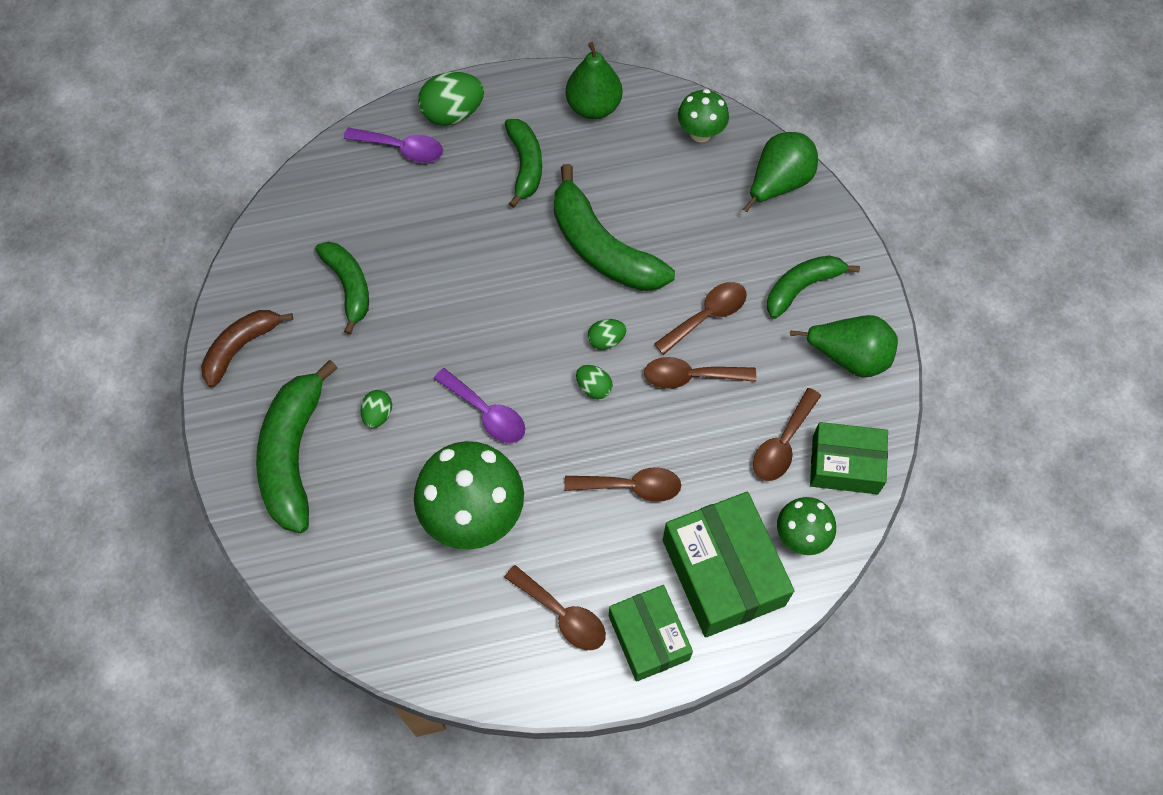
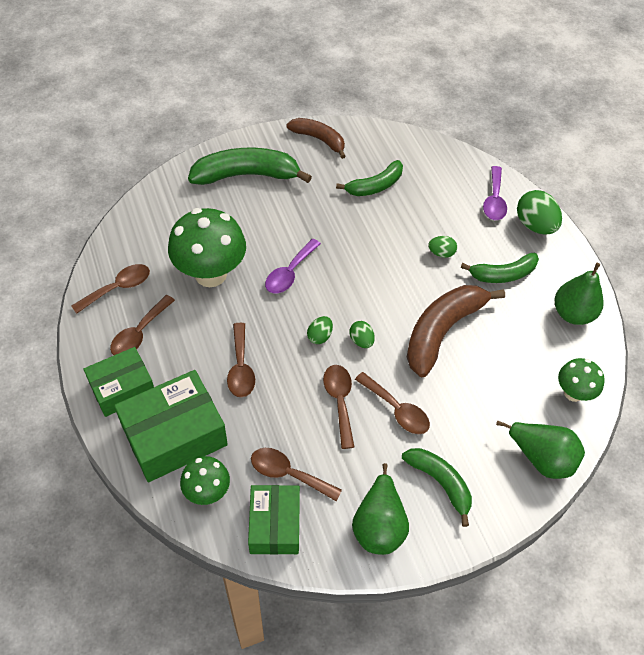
camera: 80 degrees right, 10 degrees down
(378, 414) = (280, 213): green egg -> green egg (441, 253)
(480, 644) = (118, 288): none -> brown spoon
(602, 248) = (442, 331): green banana -> brown banana

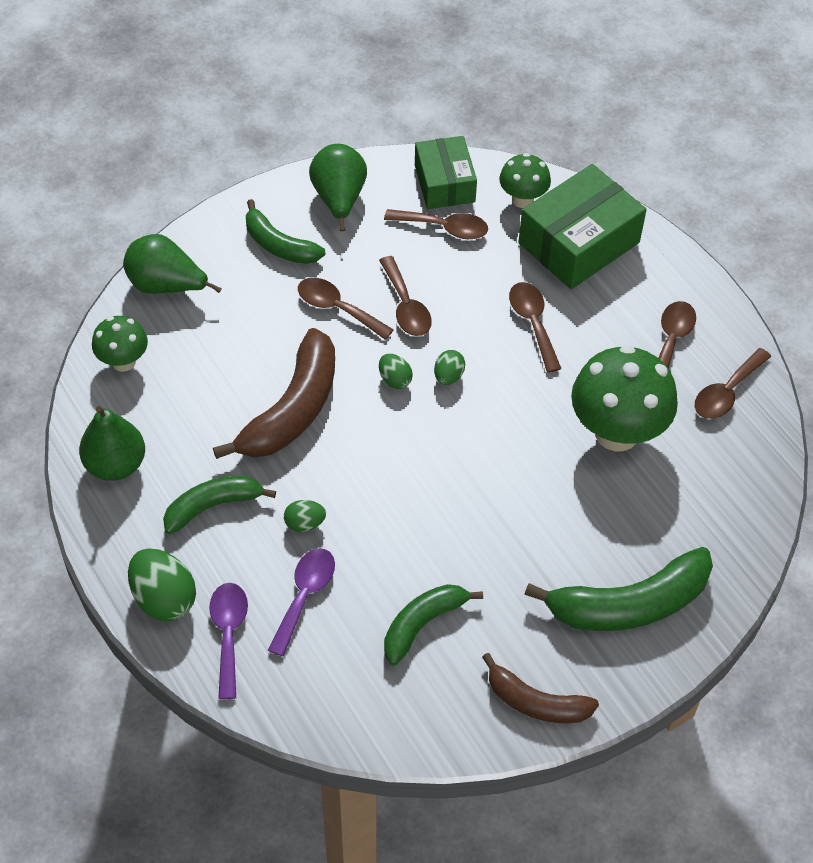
camera: 170 degrees right, 0 degrees up
(122, 388) = (658, 279): green box -> none
(289, 273) = (512, 453): purple spoon -> purple spoon (304, 595)

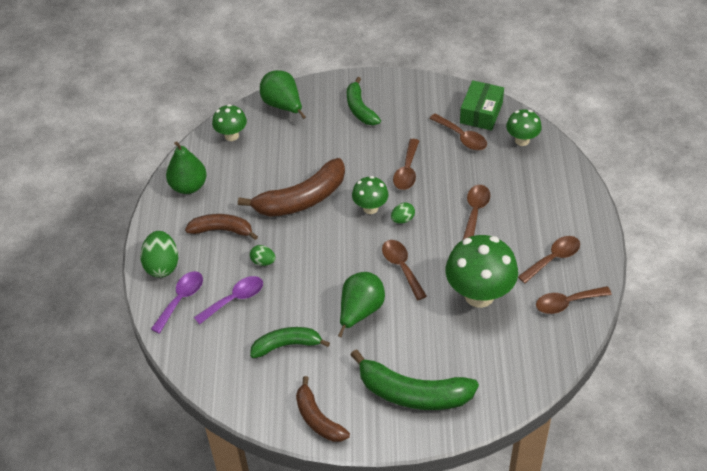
camera: 35 degrees right, 5 degrees down
(213, 506) = (222, 230): green banana -> brown banana
(337, 308) = (367, 156): brown spoon -> brown spoon (401, 267)
(339, 199) = (412, 97): green pear -> green pear (360, 311)
(395, 379) = (370, 208): green egg -> green mushroom
(579, 243) = (538, 178): green box -> none

